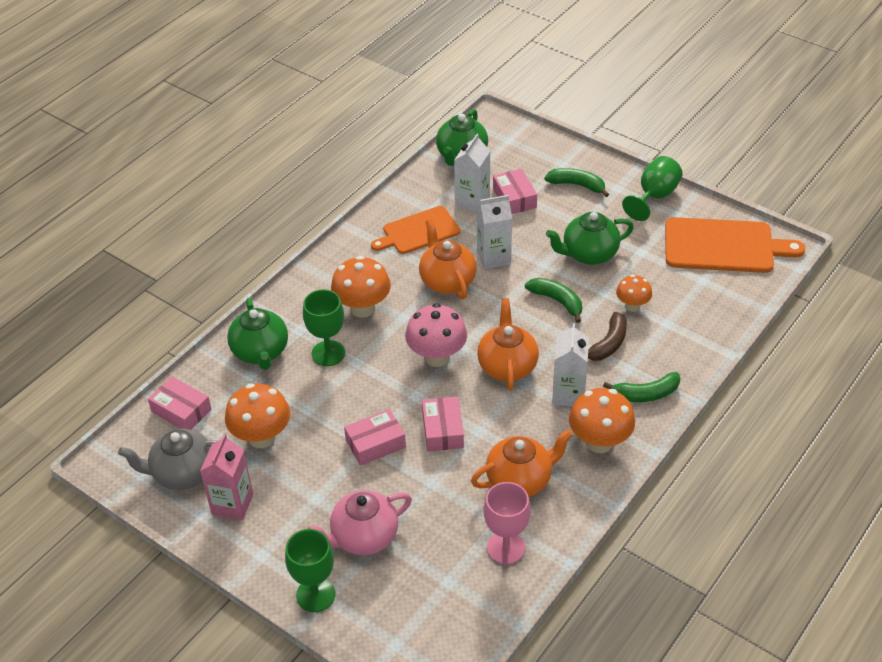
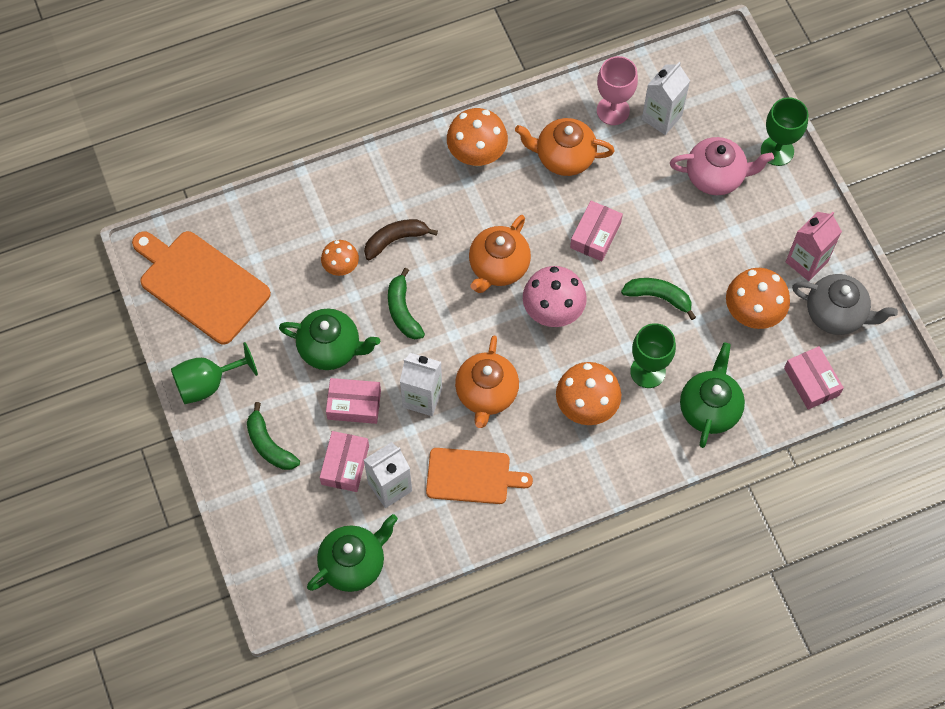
camera: 150 degrees left, 20 degrees up
(375, 443) = (659, 253): pink box -> pink box (354, 404)
(568, 394) = (467, 211): white carton -> white carton (661, 117)
(646, 394) = (404, 175): green banana -> green banana (658, 297)

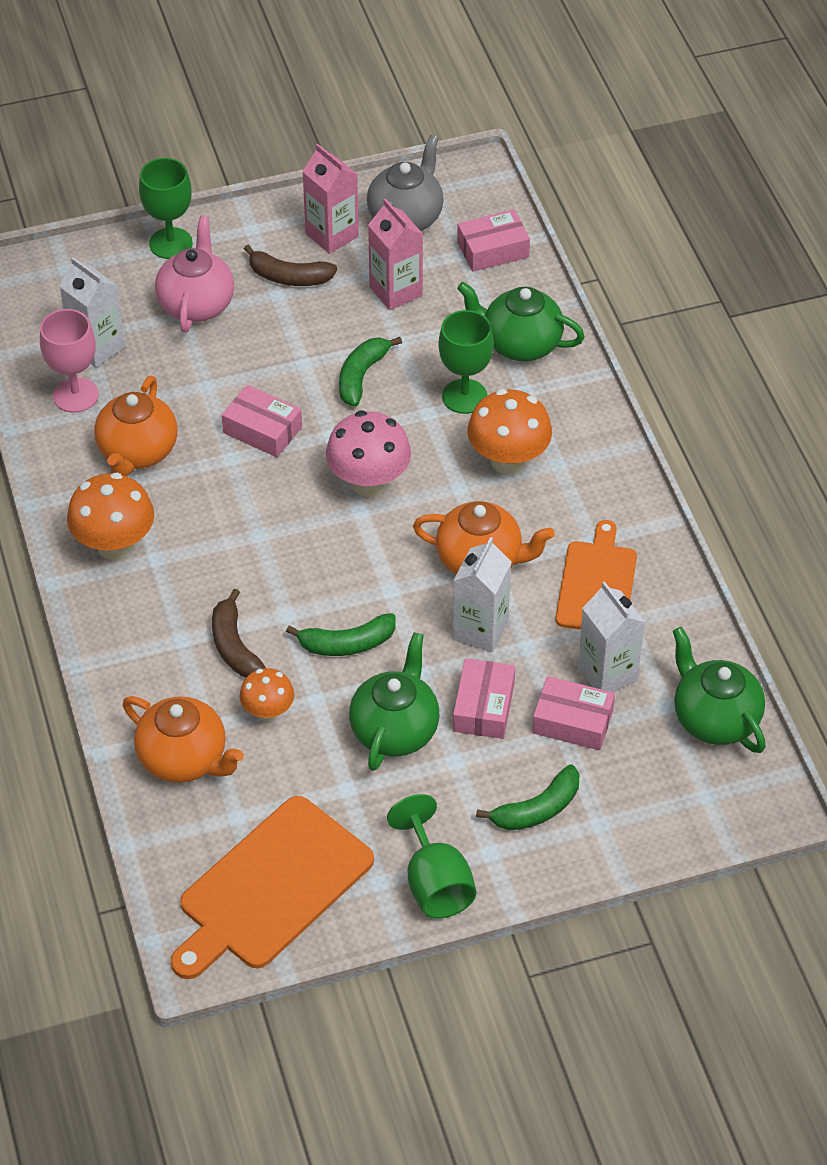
camera: 85 degrees left, 15 degrees down
(498, 267) = (294, 534): orange teapot -> orange teapot (184, 759)
(752, 313) = (396, 291): orange mushroom -> pink carton
(755, 236) = (289, 277): none -> brown banana

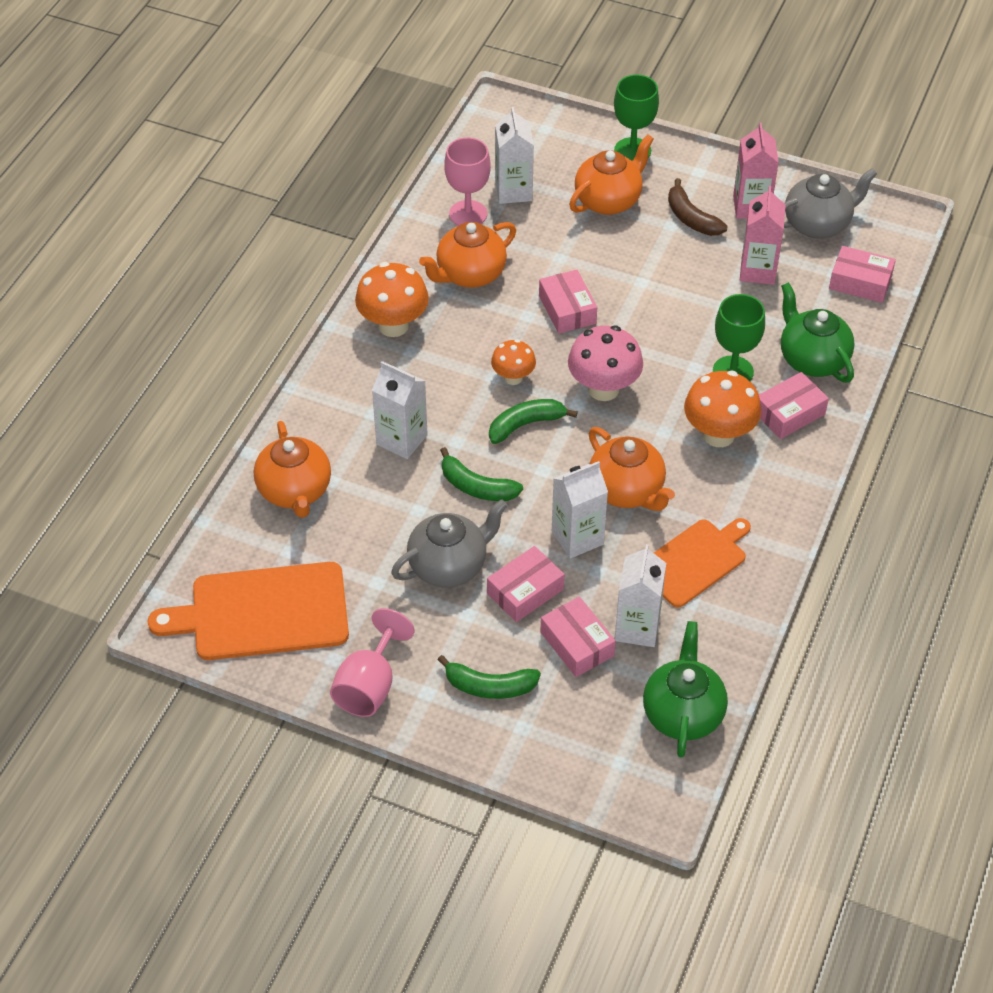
camera: 40 degrees right, 0 degrees up
(197, 304) = (609, 200): pink teapot -> orange teapot
(234, 646) = (402, 439): brown banana -> white carton
(268, 712) = (379, 497): orange mushroom -> orange mushroom (513, 377)
(361, 376) = (673, 314): green banana -> green banana (525, 424)
(395, 730) = (449, 565): green teapot -> grey teapot
(435, 883) = (369, 686): green goblet -> pink goblet
(547, 404) = (789, 413): none -> pink box

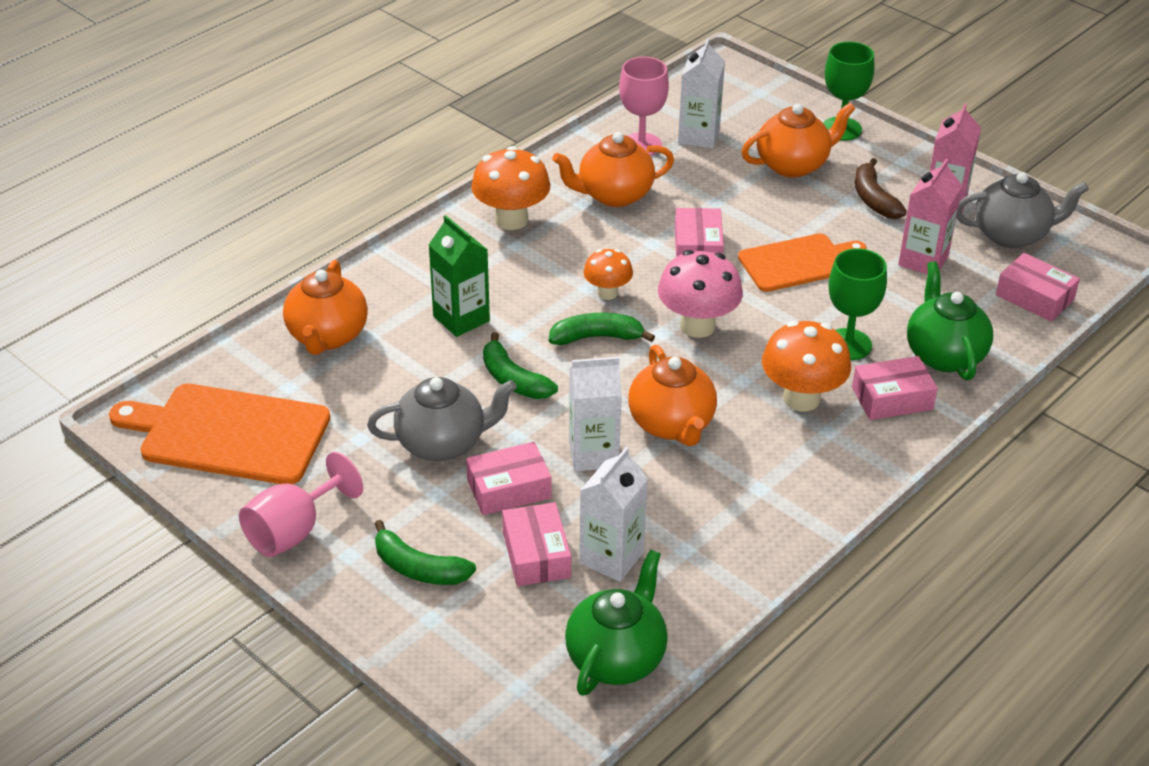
camera: 20 degrees right, 10 degrees down
(402, 439) = (461, 318): white carton -> green carton
(694, 561) = (711, 510): orange cutting board -> orange cutting board (798, 262)

